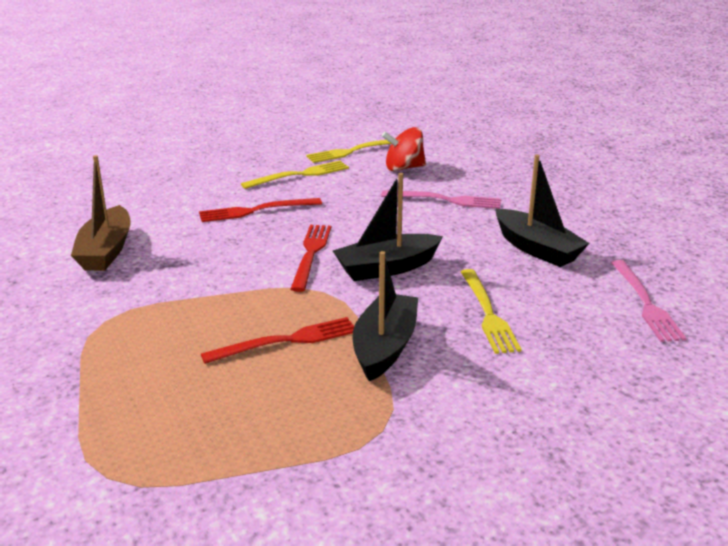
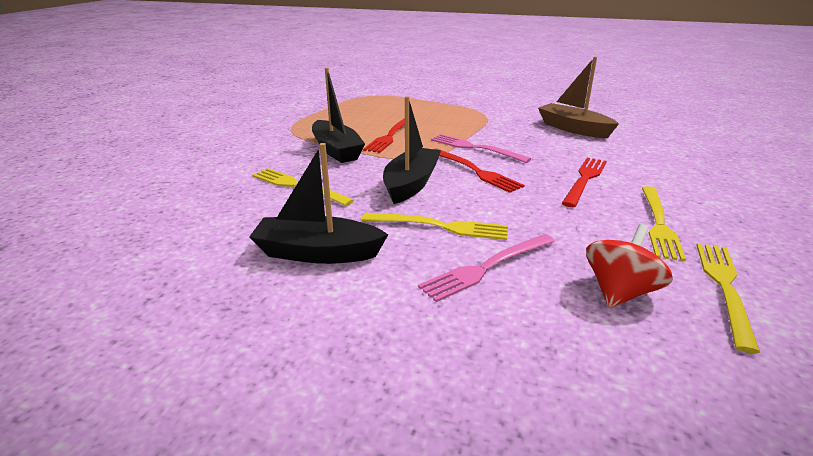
camera: 135 degrees right, 0 degrees up
(429, 229) = (439, 226): none -> yellow fork
(645, 303) = (170, 244): pink fork -> pink fork (475, 148)

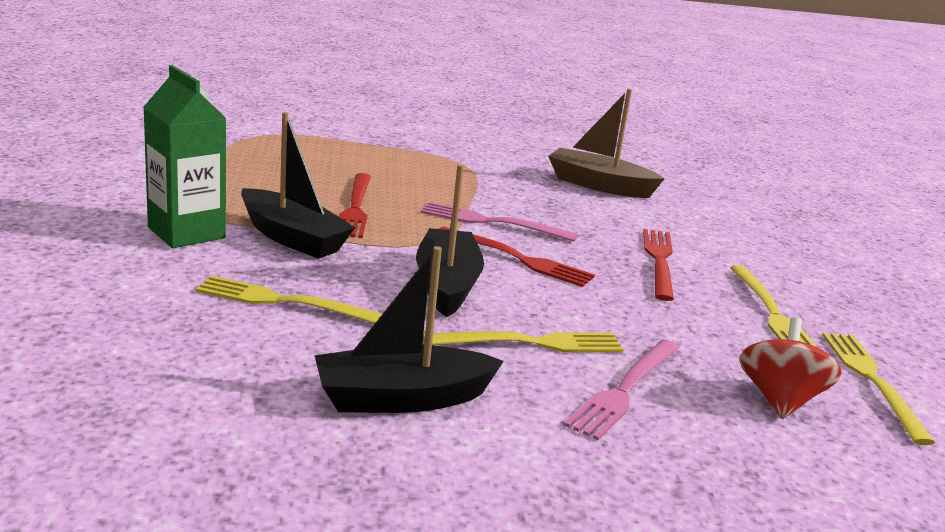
camera: 25 degrees left, 5 degrees down
(278, 144) = (186, 233): none -> green carton

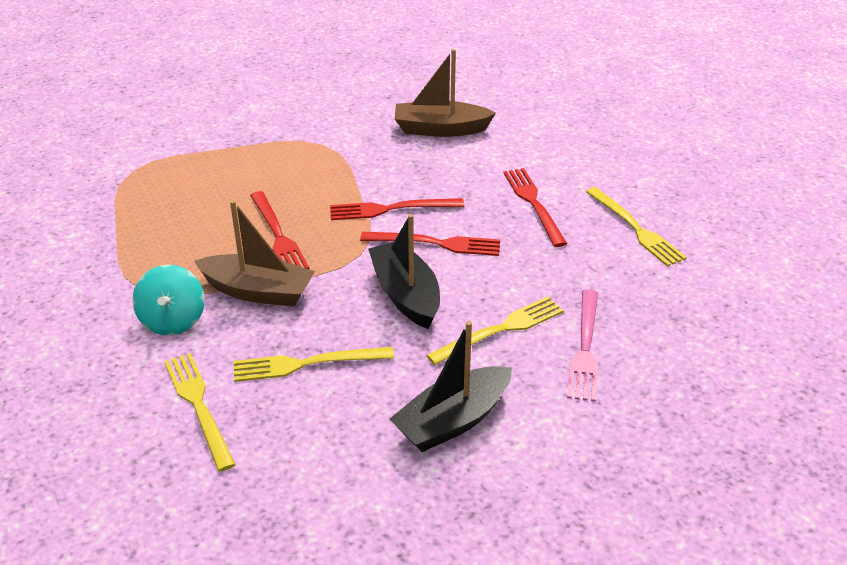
camera: 20 degrees left, 15 degrees up
(186, 233) = (173, 321): green carton -> turquoise spinning top
(292, 238) = (258, 291): black boat -> brown boat
(492, 222) = (391, 209): pink fork -> red fork
(780, 400) = (681, 314): red spinning top -> none
(872, 381) = (727, 270): yellow fork -> yellow fork (199, 406)

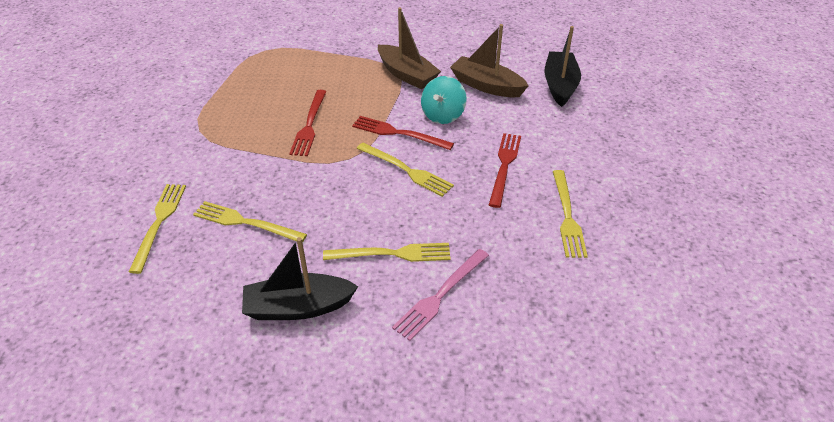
camera: 30 degrees right, 5 degrees up
(173, 321) = (197, 159): turquoise spinning top -> turquoise spinning top (443, 115)
(258, 291) = (262, 159): brown boat -> brown boat (407, 75)
(406, 295) = (352, 200): black boat -> black boat (560, 85)
(436, 243) = (406, 170): red fork -> yellow fork

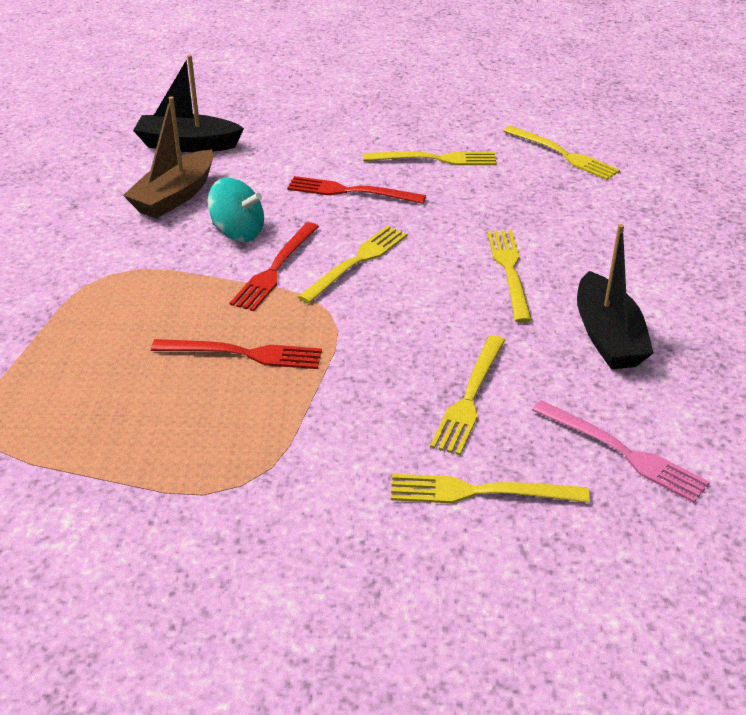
camera: 90 degrees left, 5 degrees down
(407, 75) = (126, 263): brown boat -> none
(440, 295) = (564, 239): pink fork -> pink fork (622, 452)
(598, 311) = (562, 154): none -> yellow fork

